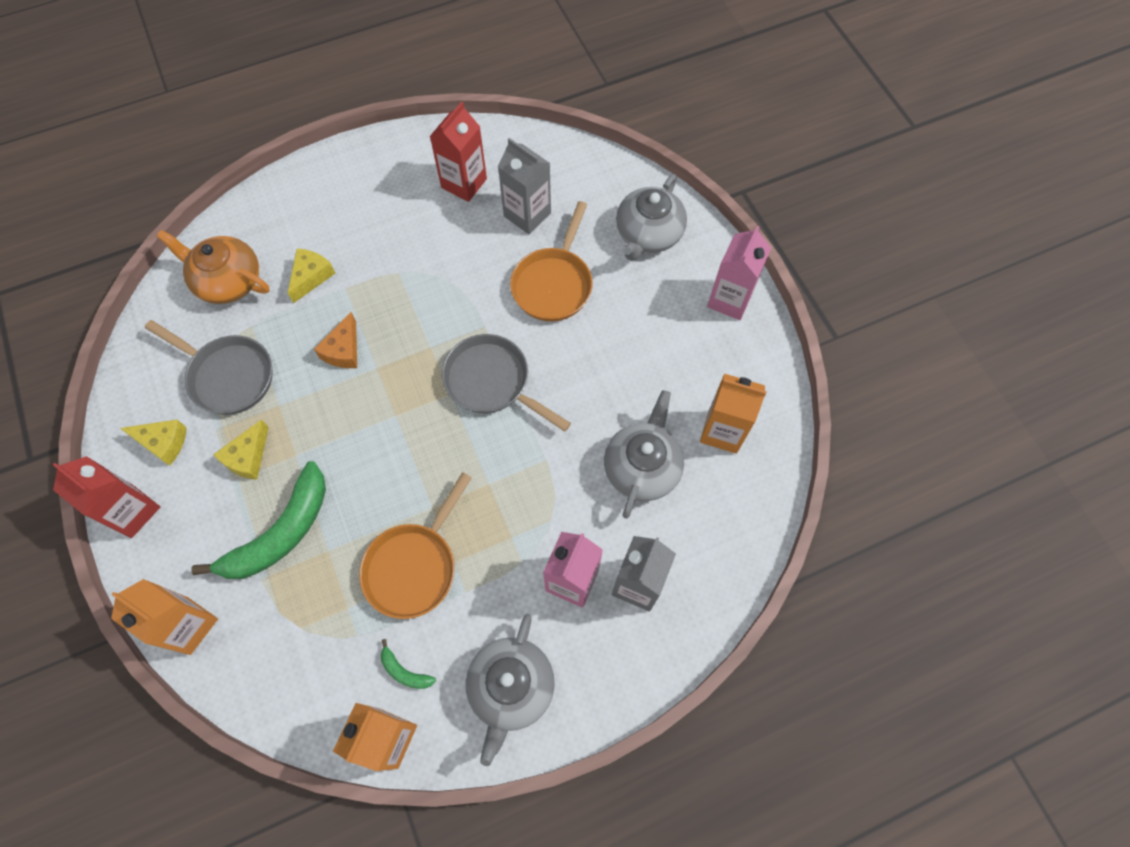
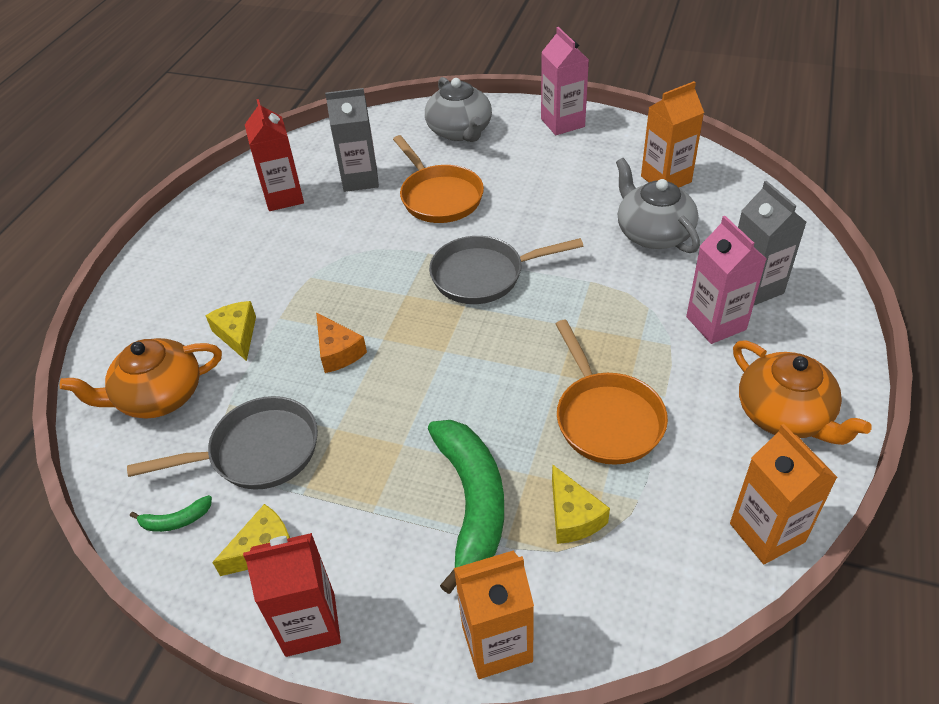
camera: 45 degrees left, 20 degrees down
(248, 457) = (362, 484): yellow cheese -> yellow cheese (573, 516)
(404, 671) = (707, 482): green banana -> green banana (176, 520)
(510, 688) = (785, 414): grey teapot -> orange teapot

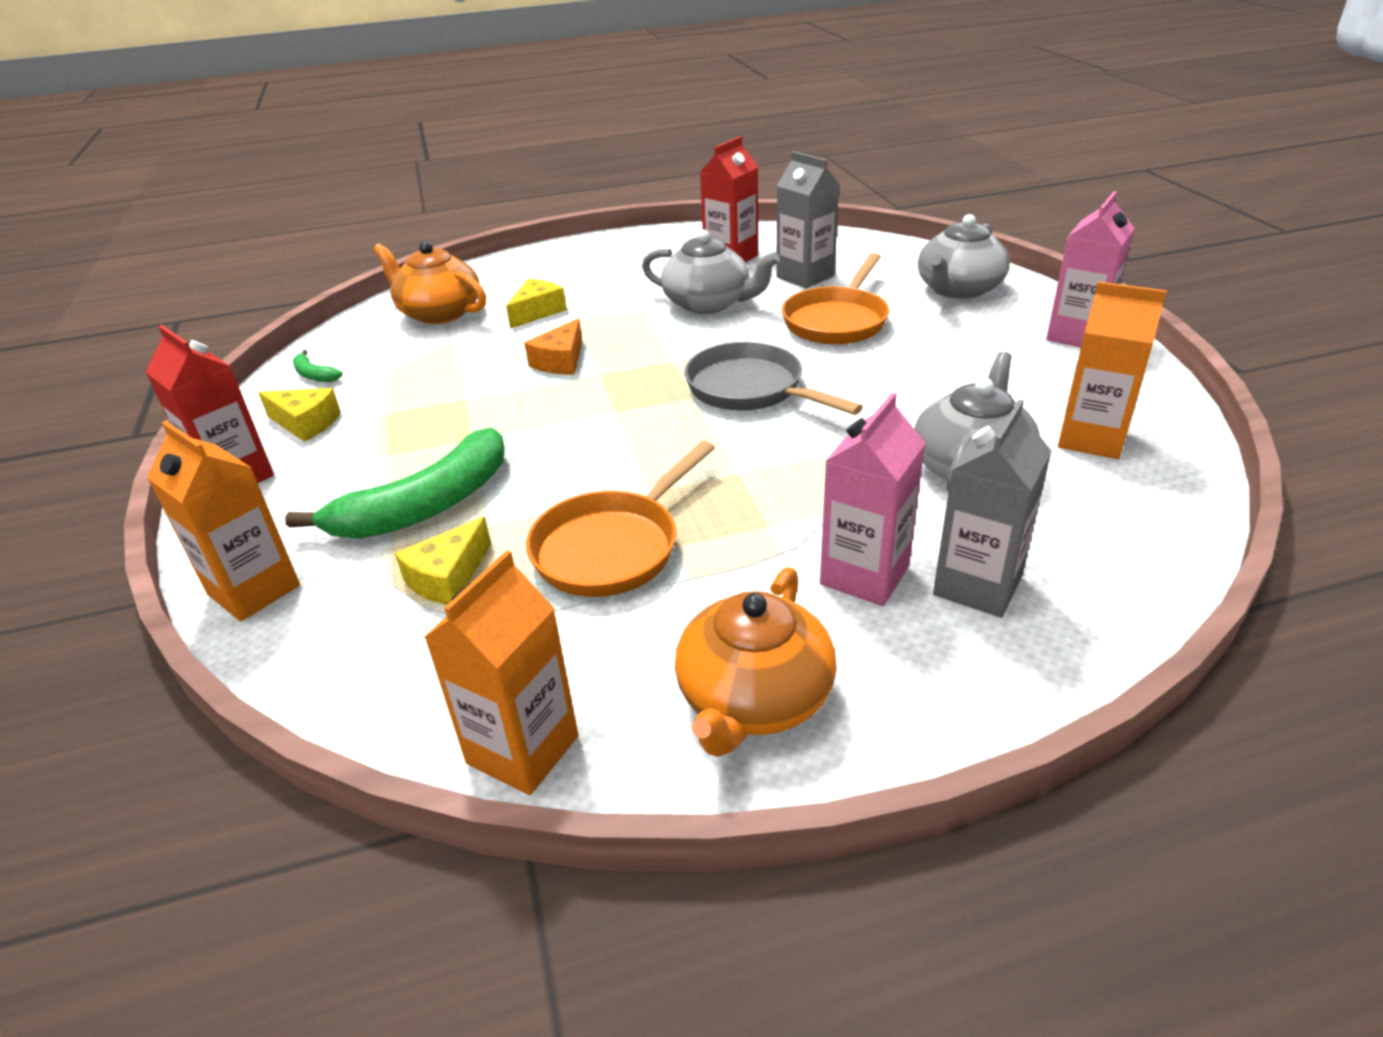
camera: 55 degrees right, 10 degrees down
(257, 452) = (410, 376): grey pan -> none
(342, 240) = (708, 303): none -> grey teapot

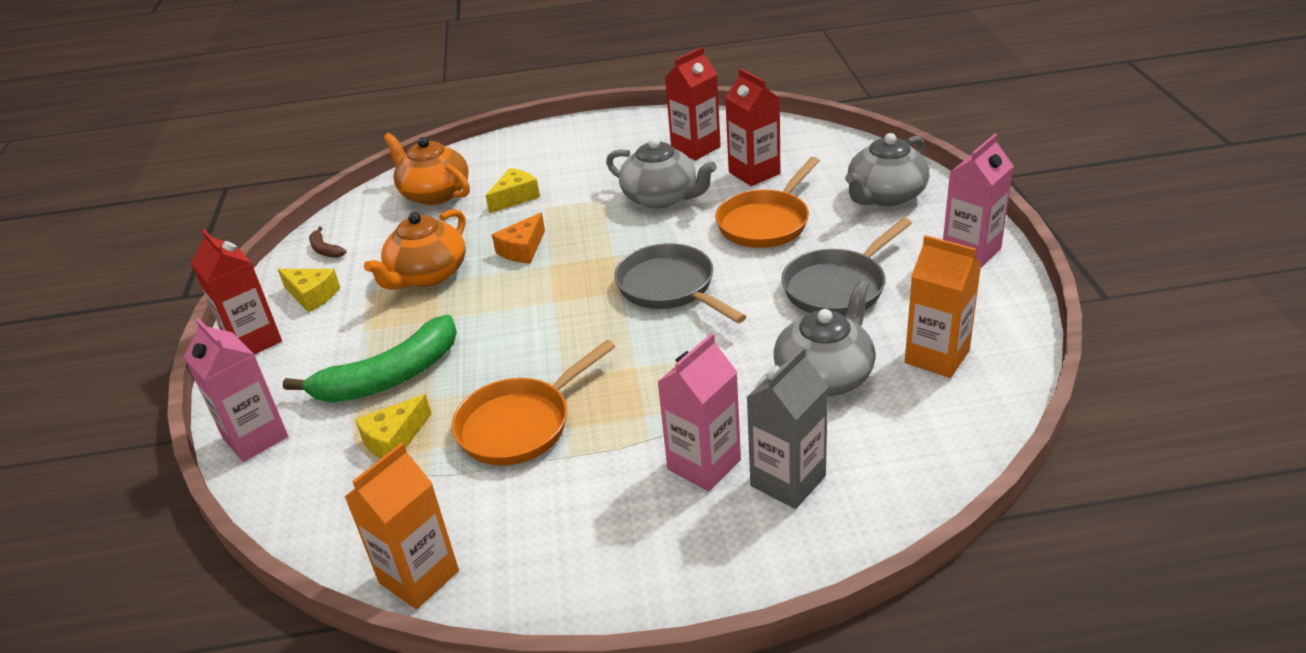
camera: 10 degrees right, 0 degrees up
(254, 590) = (255, 437): orange carton -> pink carton
(314, 375) = (325, 249): green banana -> brown banana
(753, 698) = (589, 555): orange teapot -> orange teapot (427, 275)
(805, 276) = (754, 173): grey carton -> red carton
(946, 377) = (838, 287): none -> grey pan

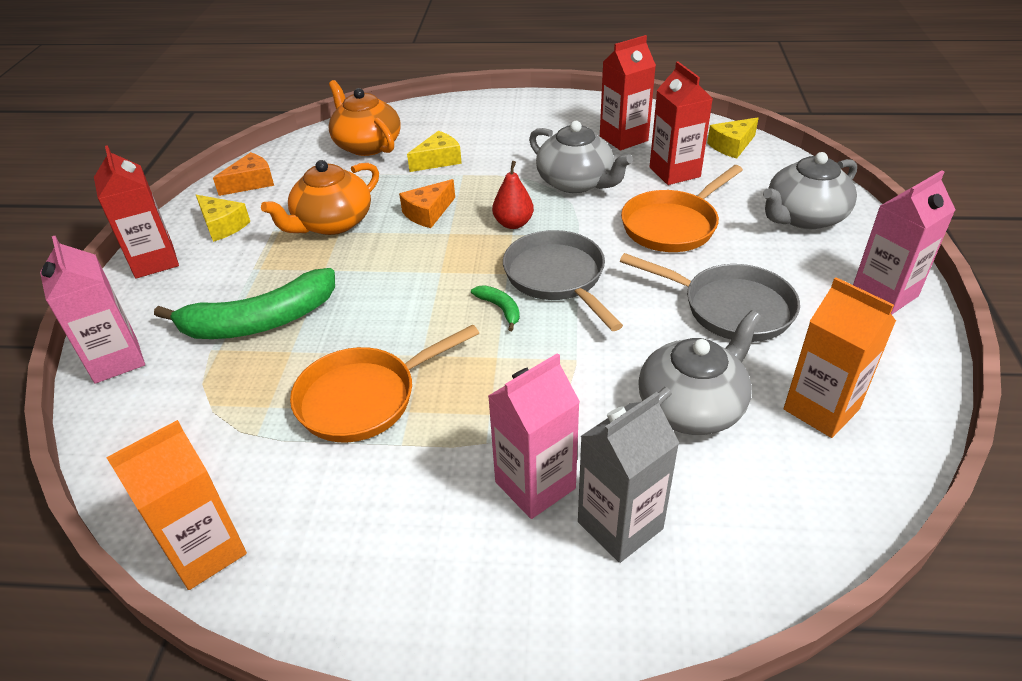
camera: 10 degrees right, 5 degrees up
(325, 249) = (251, 183): brown banana -> orange cheese
(394, 439) = (239, 389): yellow cheese -> yellow cheese (731, 146)
(611, 246) = (513, 223): none -> red pear
(624, 325) = (500, 309): none -> green banana
(838, 287) = (730, 308): grey pan -> grey pan turned 120 degrees counterclockwise

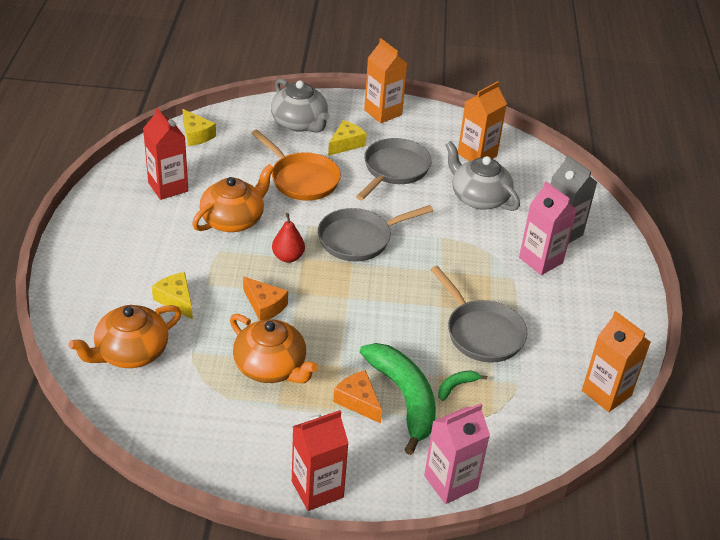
camera: 95 degrees left, 0 degrees up
(222, 226) = (264, 447): yellow cheese -> yellow cheese (346, 144)
(251, 183) = (186, 437): orange cheese -> orange cheese (358, 401)
(364, 398) = (481, 333): orange pan -> grey pan
(500, 309) = (392, 268): green banana -> green banana (456, 386)
(576, 182) = (233, 219): grey teapot -> orange teapot
(674, 172) = (229, 168): red carton -> none
(884, 294) = (383, 112): pink carton -> orange carton

